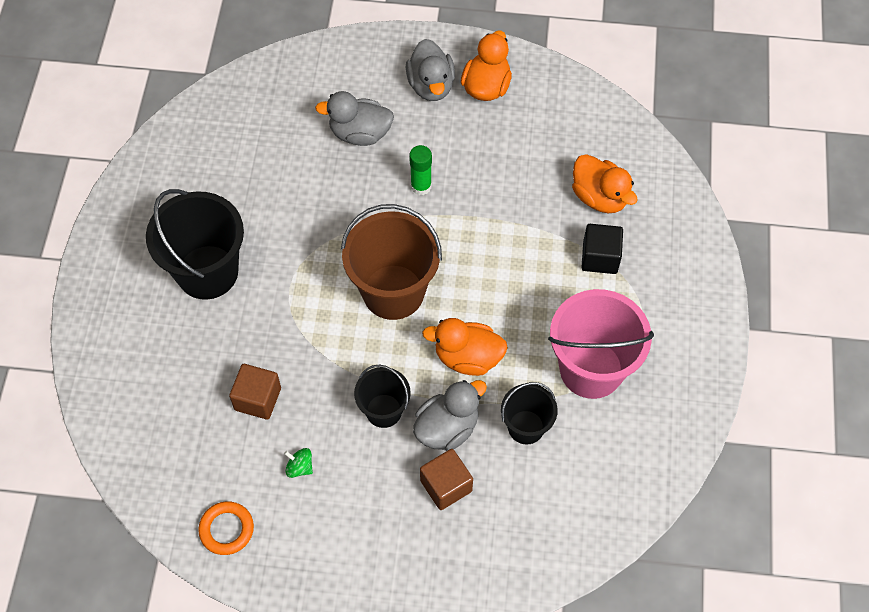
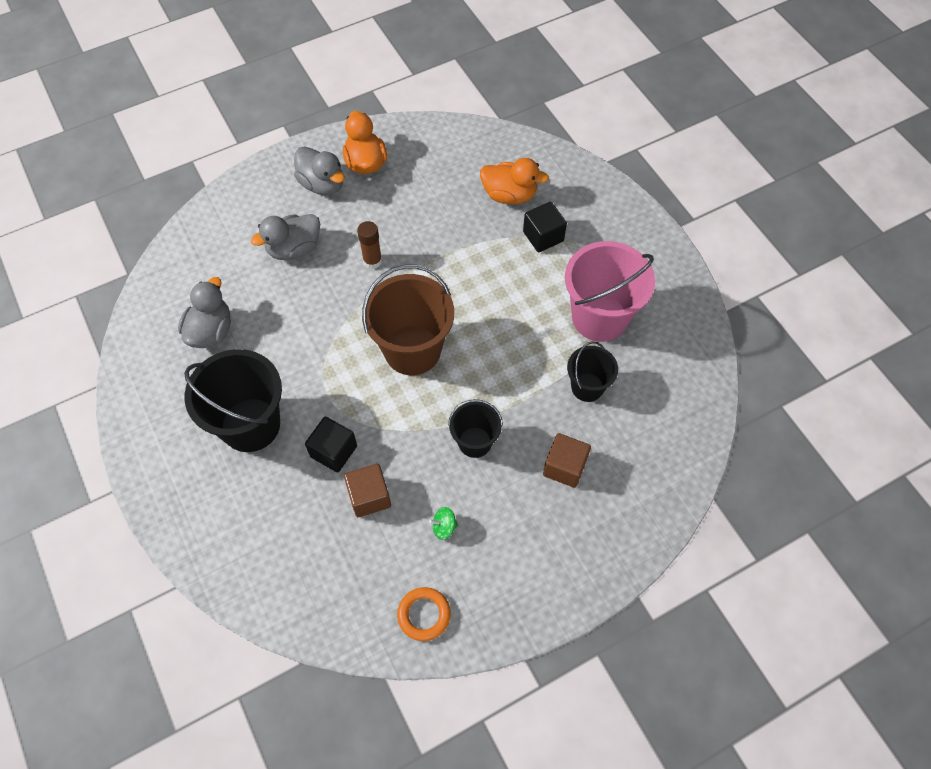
camera: 35 degrees left, 0 degrees up
(258, 340) = (333, 451): none -> black cube
(421, 186) = (372, 261): green glue stick -> brown glue stick
(447, 428) = (532, 424): grey duck -> grey duck (211, 331)
(467, 357) = (506, 364): orange duck -> none

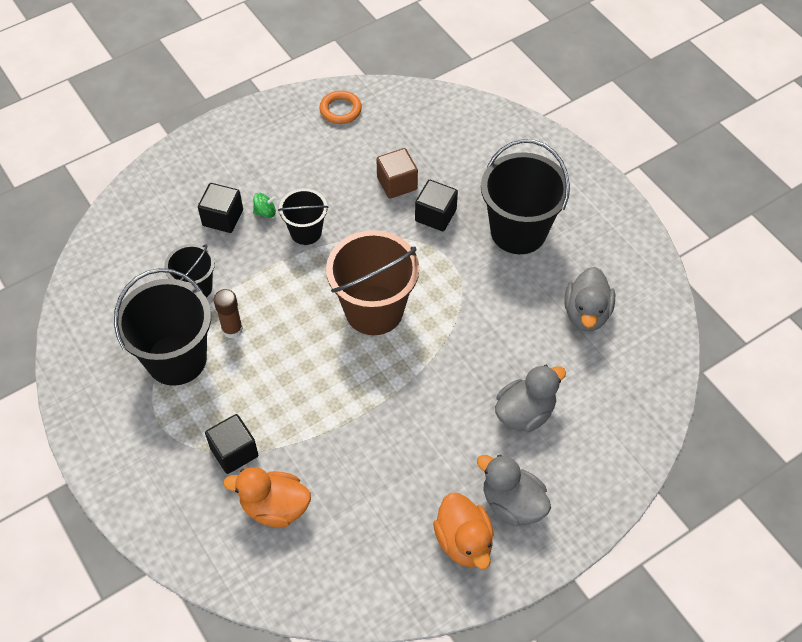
camera: 175 degrees right, 5 degrees down
(372, 261) = (431, 405): brown glue stick -> brown glue stick (232, 329)
(444, 527) = (329, 166): green spinning top -> green spinning top (265, 212)
(564, 467) = (223, 218): brown cube -> black cube
(599, 317) = (176, 359): pink bucket -> black bucket

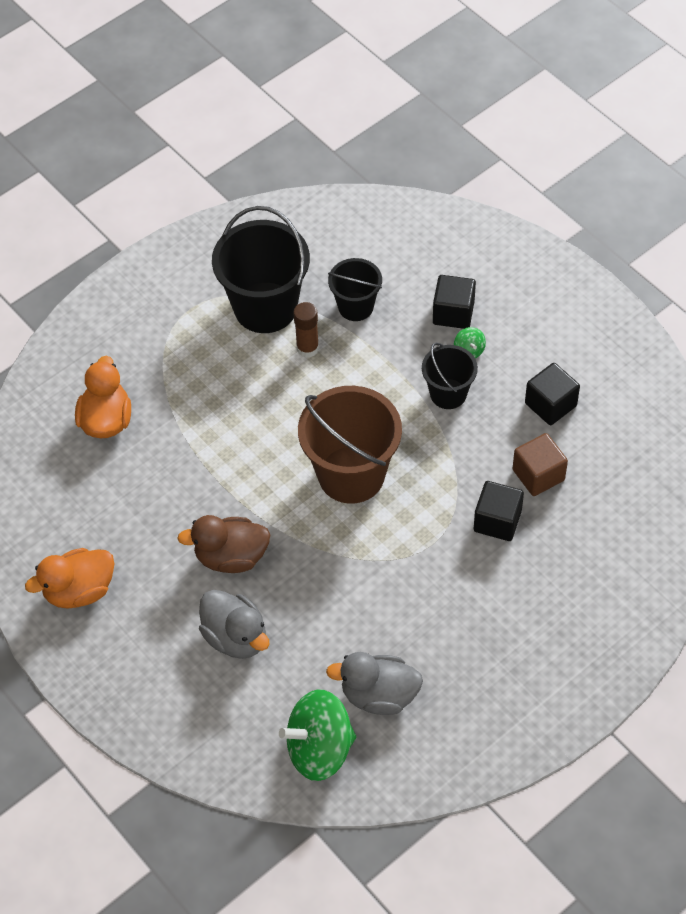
camera: 85 degrees right, 0 degrees up
(234, 452) = (164, 376): black cube -> black cube (550, 404)
(340, 110) = (642, 401): orange ring -> none
(444, 410) = (231, 557): none -> brown duck
(512, 503) = (124, 632): grey duck -> none
(518, 231) = (490, 612): black bucket -> none
(632, 360) = (319, 749): none -> green spinning top

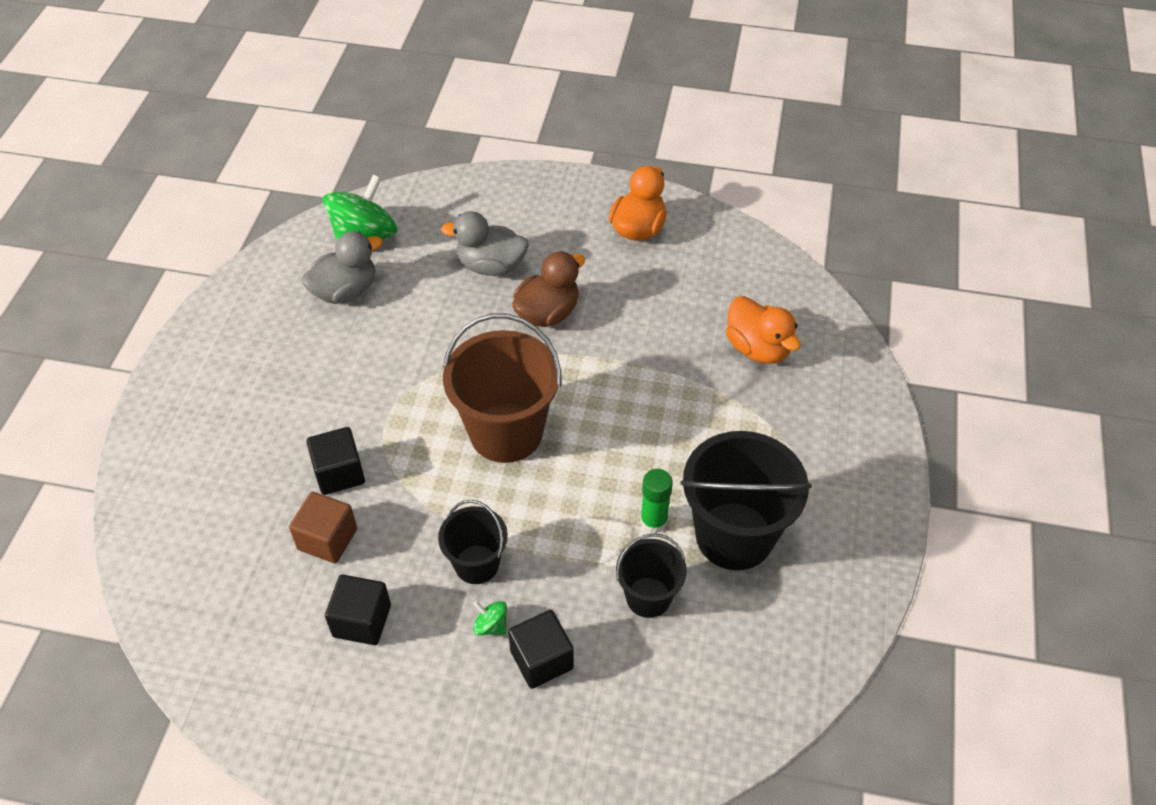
camera: 140 degrees right, 5 degrees down
(307, 348) = (653, 521): brown glue stick -> green glue stick

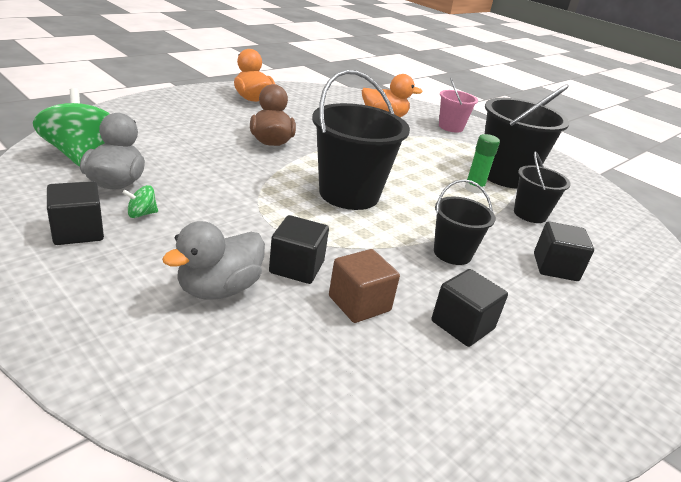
camera: 60 degrees left, 20 degrees down
(260, 330) = (78, 231): none -> black cube
(491, 266) = (200, 136): grey duck -> grey duck (219, 289)
(491, 625) = (512, 272): green spinning top -> green spinning top (141, 214)
(506, 432) = (349, 194): brown bucket -> black bucket
(826, 419) = (450, 127): none -> pink bucket

